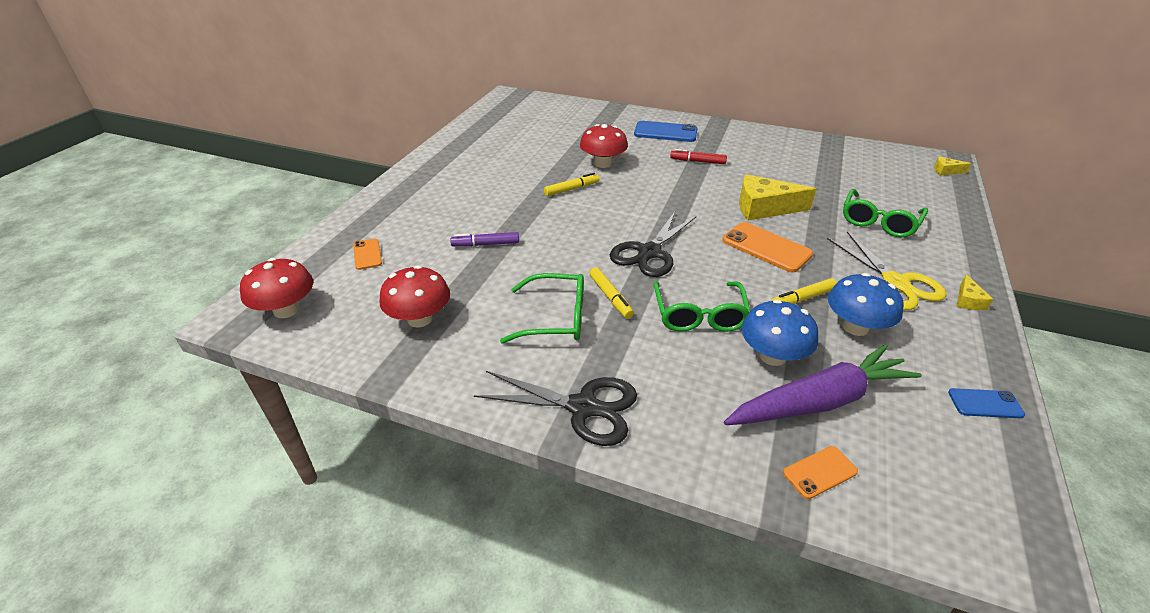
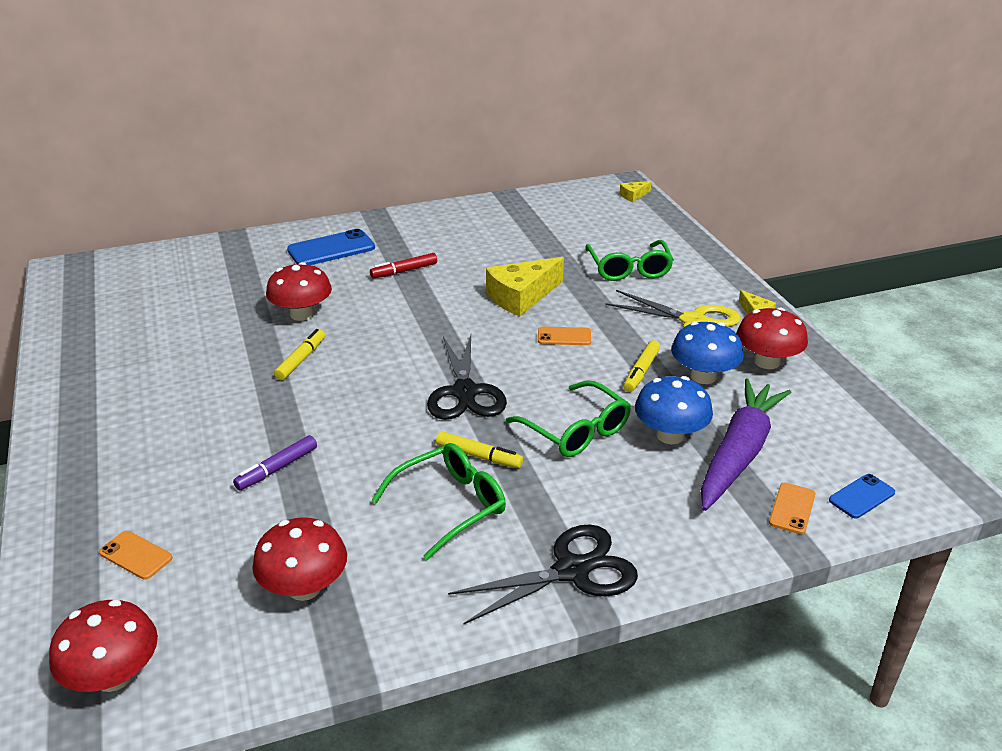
camera: 40 degrees left, 5 degrees down
(766, 247) = (564, 337): orange phone -> orange phone, size x0.57
(934, 344) = (767, 362): none -> red mushroom
(985, 403) = (838, 392): blue phone -> blue phone (861, 496)

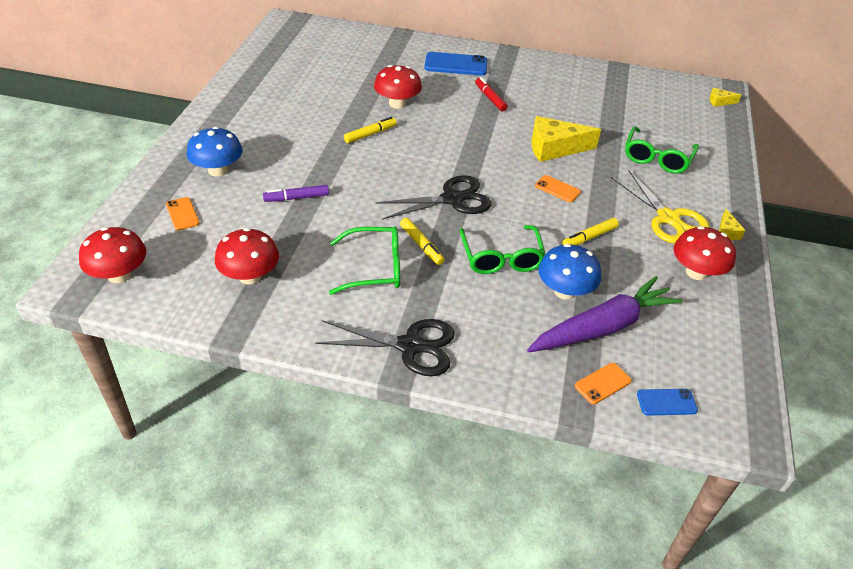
camera: 30 degrees right, 10 degrees up
(404, 271) = (490, 98): red marker -> red marker turned 60 degrees clockwise
(465, 392) = (452, 199): black scissors -> black scissors turned 135 degrees counterclockwise
(703, 376) = (633, 261): blue mushroom -> blue mushroom (218, 170)

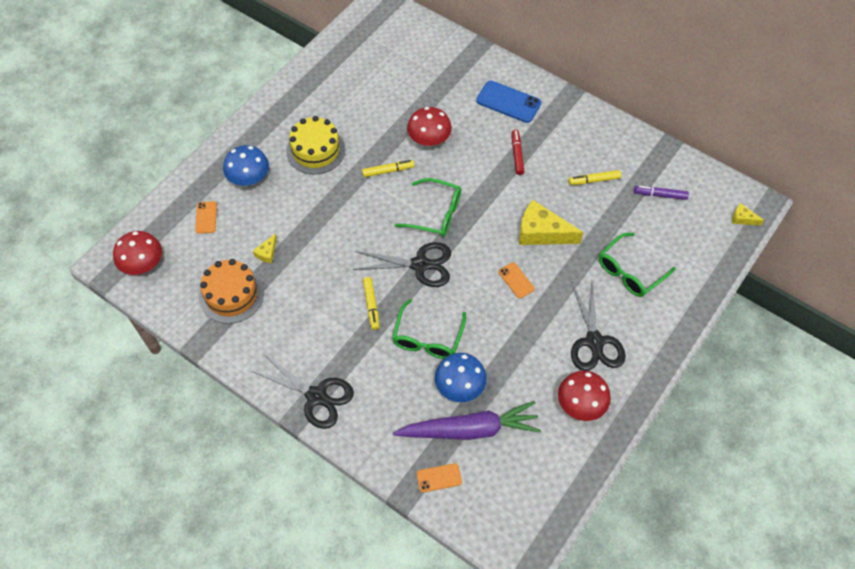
camera: 25 degrees right, 15 degrees up
(250, 276) = (231, 294): red mushroom -> orange cake
(282, 133) = (315, 150): none -> yellow cake
(297, 198) = (297, 226): purple marker -> purple marker (660, 195)
(375, 268) = (325, 316): green glasses -> green glasses (436, 214)
(589, 237) = (512, 340): yellow marker -> yellow marker (594, 180)
(666, 402) = (477, 510): blue phone -> none
(668, 218) = (594, 342): yellow scissors -> black scissors
(726, 231) = (637, 372): yellow cheese -> yellow cheese (267, 253)

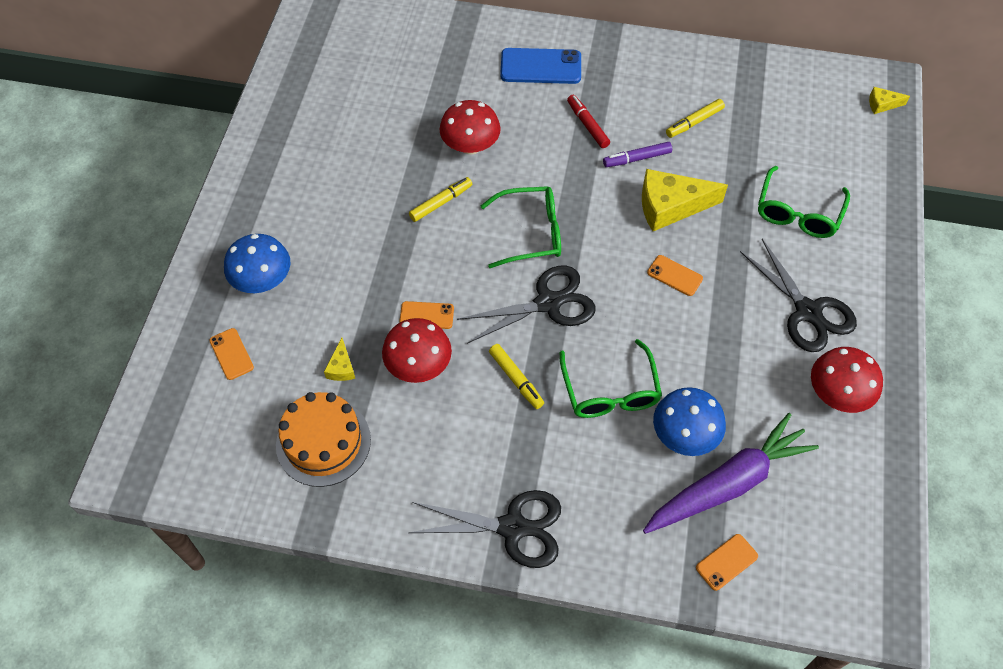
camera: 25 degrees left, 0 degrees up
(143, 264) = (175, 452): red mushroom -> red mushroom (418, 365)
(315, 150) = (332, 211): yellow cake -> none
(338, 241) = (426, 315): none -> orange phone
(660, 195) = (778, 111): purple marker -> purple marker (637, 158)

